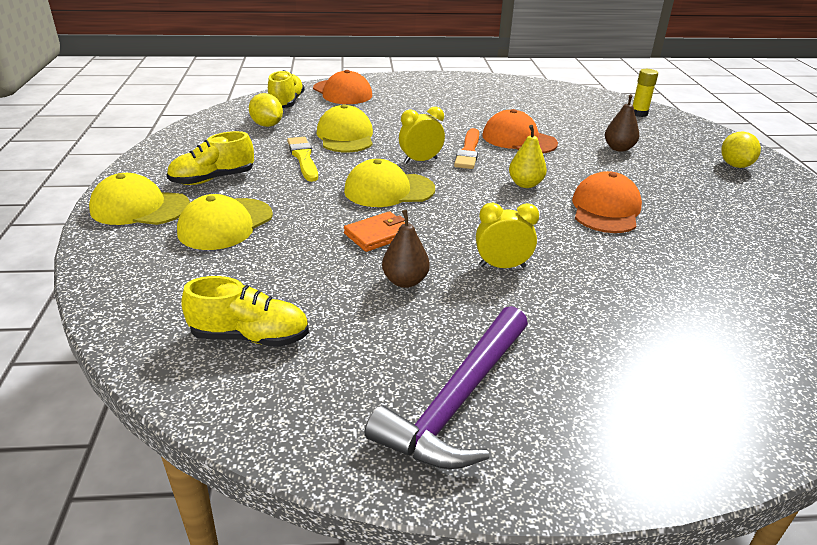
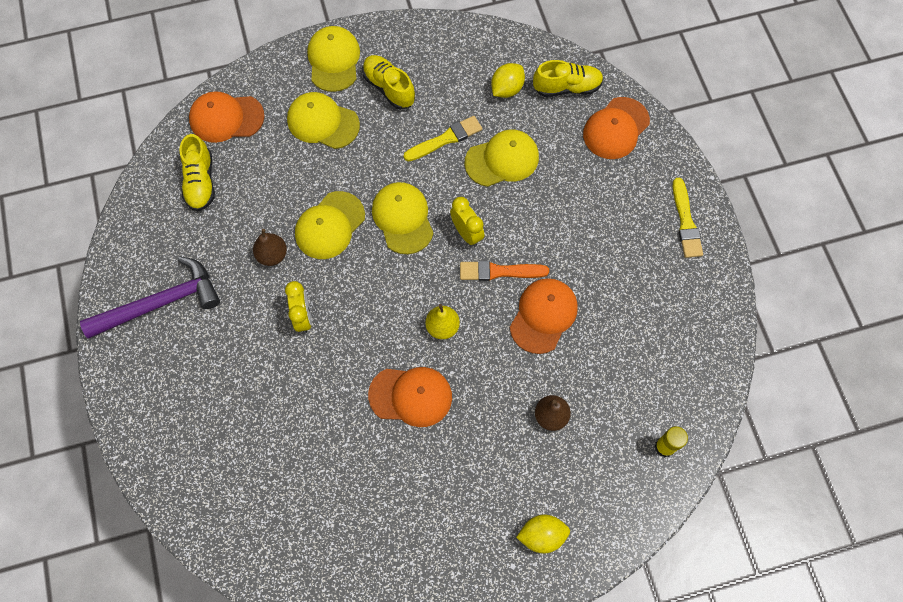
camera: 80 degrees right, 35 degrees up
(153, 301) = (226, 118): none -> orange cap
(378, 235) = (330, 225): orange wallet -> yellow cap
(442, 83) = (686, 222): none -> yellow brush
(457, 401) = (161, 303): purple hammer -> purple hammer turned 135 degrees clockwise

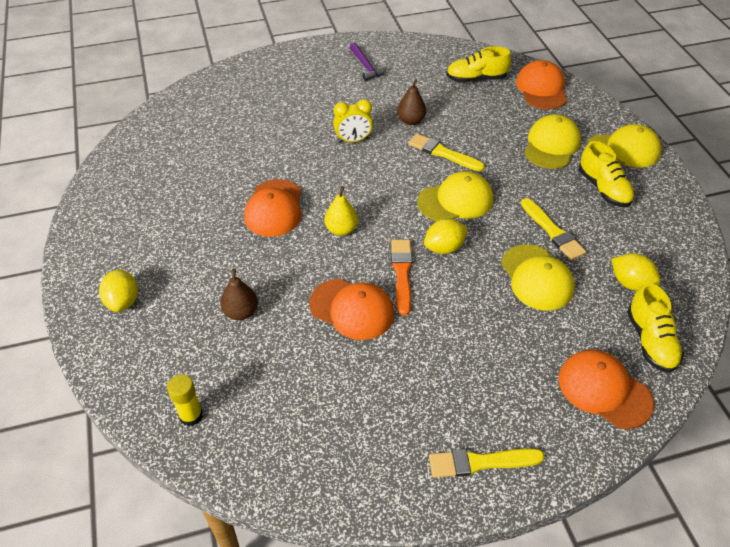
camera: 90 degrees right, 20 degrees down
(161, 303) = (366, 66): purple hammer -> purple hammer, size x0.54
(330, 225) = (443, 153): yellow cap -> yellow brush
(389, 88) = (603, 189): yellow shoe -> yellow shoe turned 105 degrees clockwise
(466, 233) = (444, 248): yellow clock -> yellow lemon

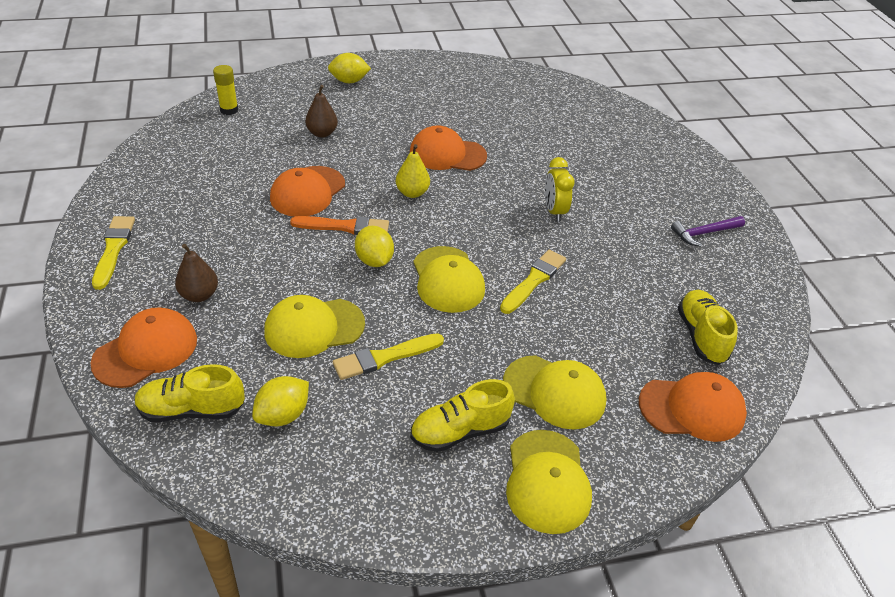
camera: 90 degrees right, 5 degrees down
(411, 121) = (595, 260): brown pear -> brown pear (199, 295)

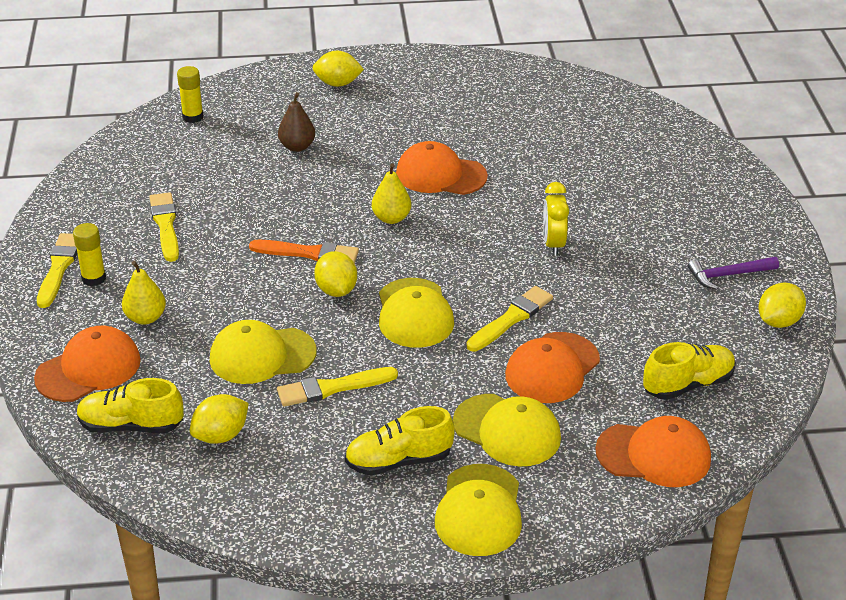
camera: 10 degrees right, 5 degrees down
(147, 258) = (94, 278): none -> yellow glue stick
(199, 295) = (145, 318): brown pear -> yellow pear
(212, 205) = (165, 225): none -> yellow brush
(307, 192) = (272, 213): orange cap -> orange cap (552, 368)
(701, 336) = (687, 384): yellow shoe -> yellow shoe turned 60 degrees clockwise
(757, 273) = (778, 321): none -> yellow lemon

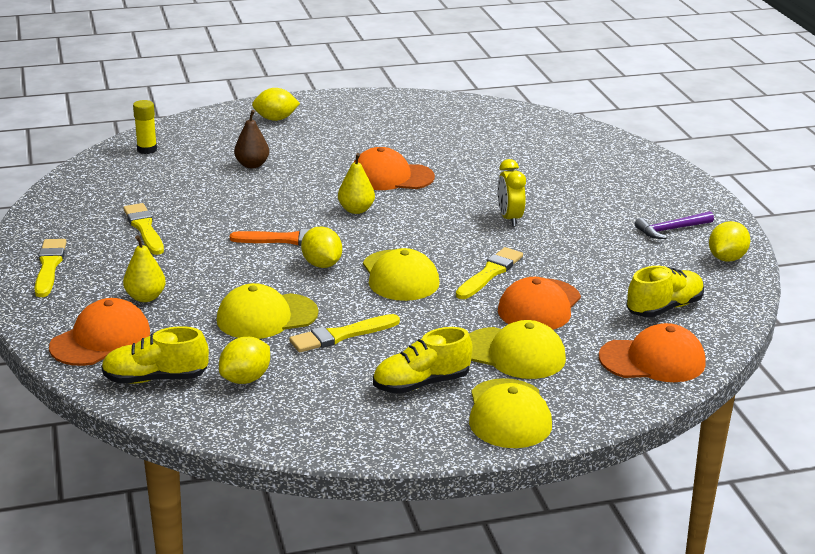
camera: 10 degrees left, 10 degrees down
(94, 278) = (86, 272): yellow glue stick -> none

